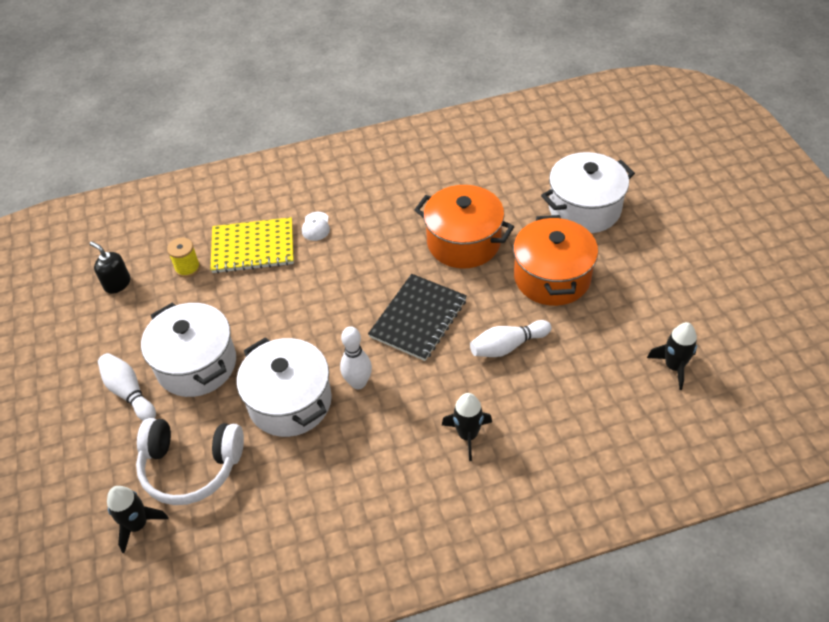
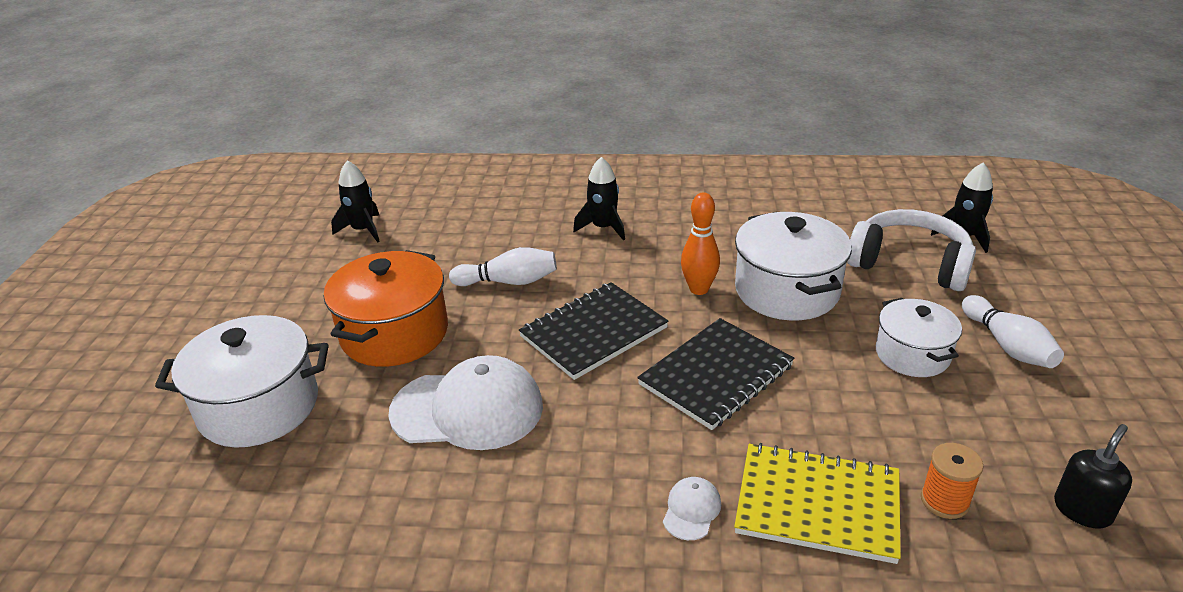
camera: 160 degrees left, 15 degrees down
(117, 283) = (1082, 510): black soap dispenser -> black soap dispenser turned 105 degrees counterclockwise
(187, 268) = (944, 501): yellow spool -> orange spool
(196, 364) = (912, 354): white pot -> white pot, size x0.63
(325, 309) = (716, 375): none -> black notebook
(358, 383) = (699, 289): white bowling pin -> orange bowling pin
(463, 242) = (468, 409): orange pot -> white cap

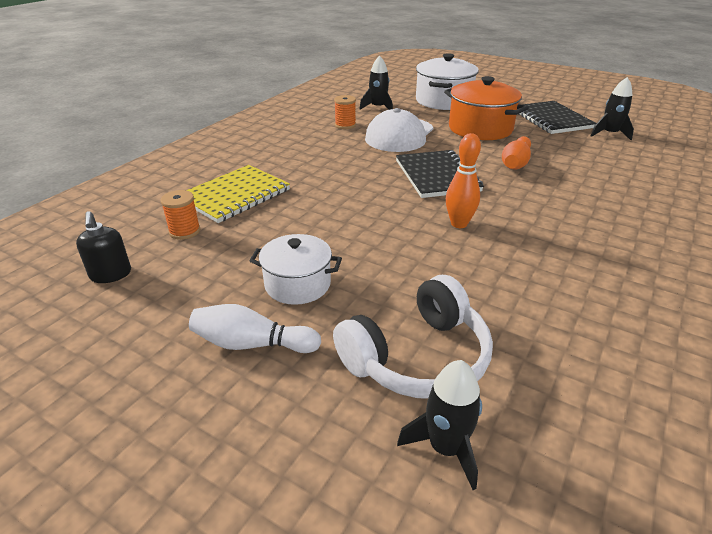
camera: 115 degrees right, 0 degrees up
(455, 497) = (345, 125): none -> orange spool
(508, 282) = (515, 163): white bowling pin -> orange bowling pin
(603, 228) = (579, 210): black rocket -> black rocket (378, 108)
(691, 510) = (275, 166): white cap -> none
(716, 375) = (359, 200): black notebook -> black notebook (551, 119)
(787, 291) = (427, 261): white pot -> none

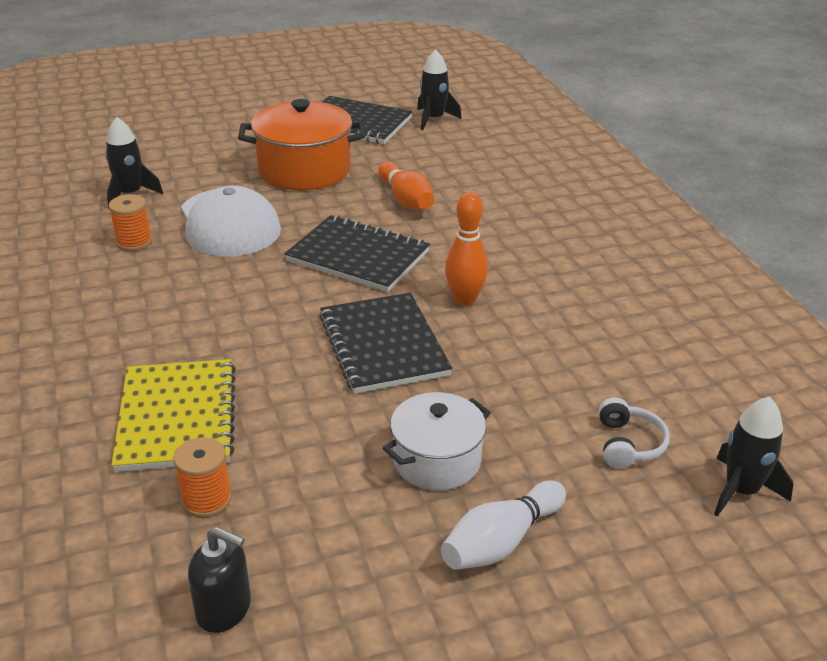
camera: 50 degrees left, 0 degrees up
(373, 219) = (383, 345): none -> black notebook
(417, 357) = (628, 444): white headphones -> white headphones, size x0.49
(443, 101) = (198, 147): white pot -> none

